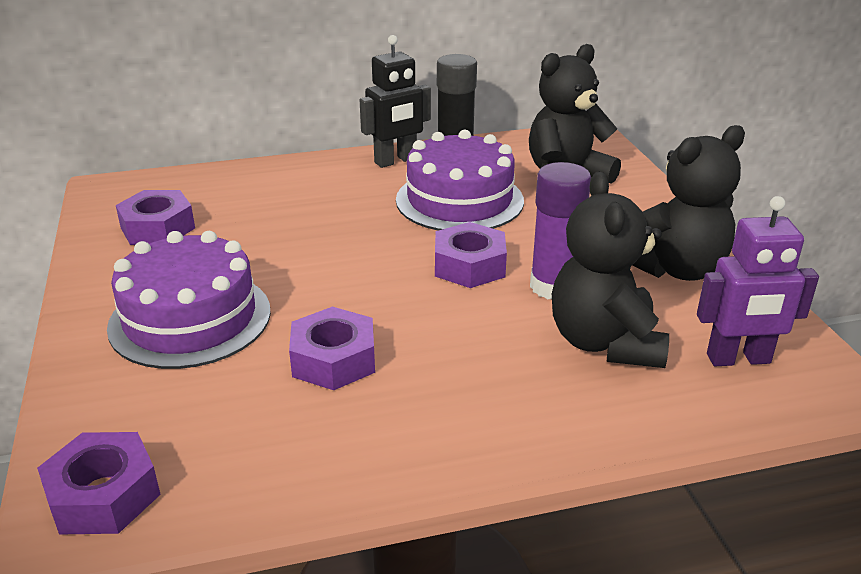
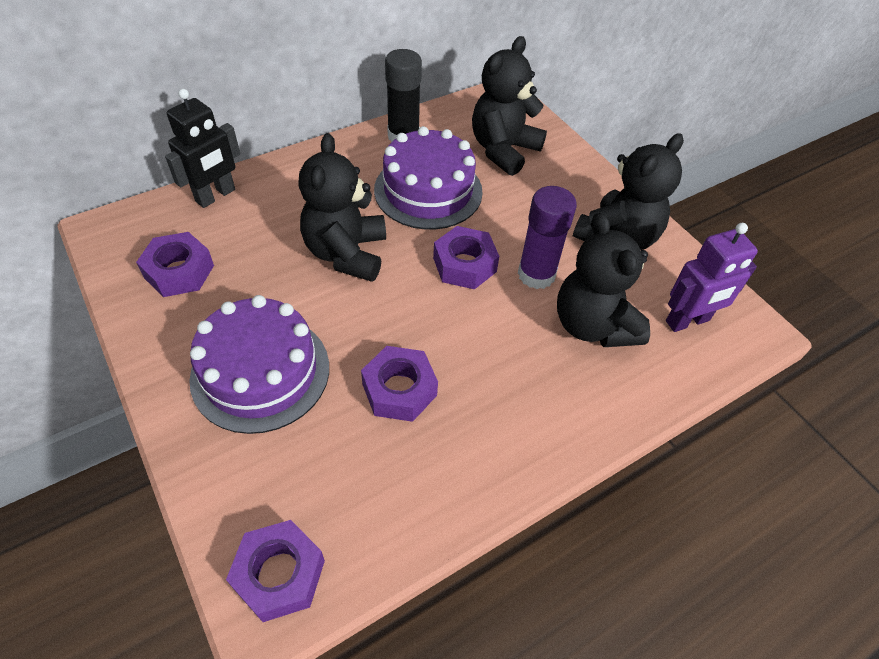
camera: 20 degrees left, 20 degrees up
(339, 238) = (346, 253): none -> black teddy bear
(396, 161) = (356, 151): black robot -> black robot (216, 196)

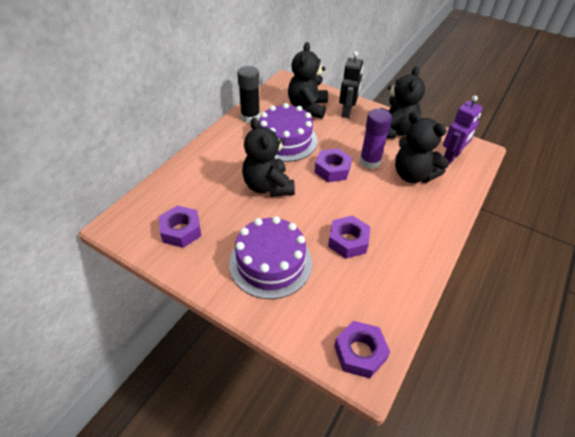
camera: 25 degrees left, 5 degrees down
(216, 196) = (169, 183): black robot -> black robot (347, 112)

